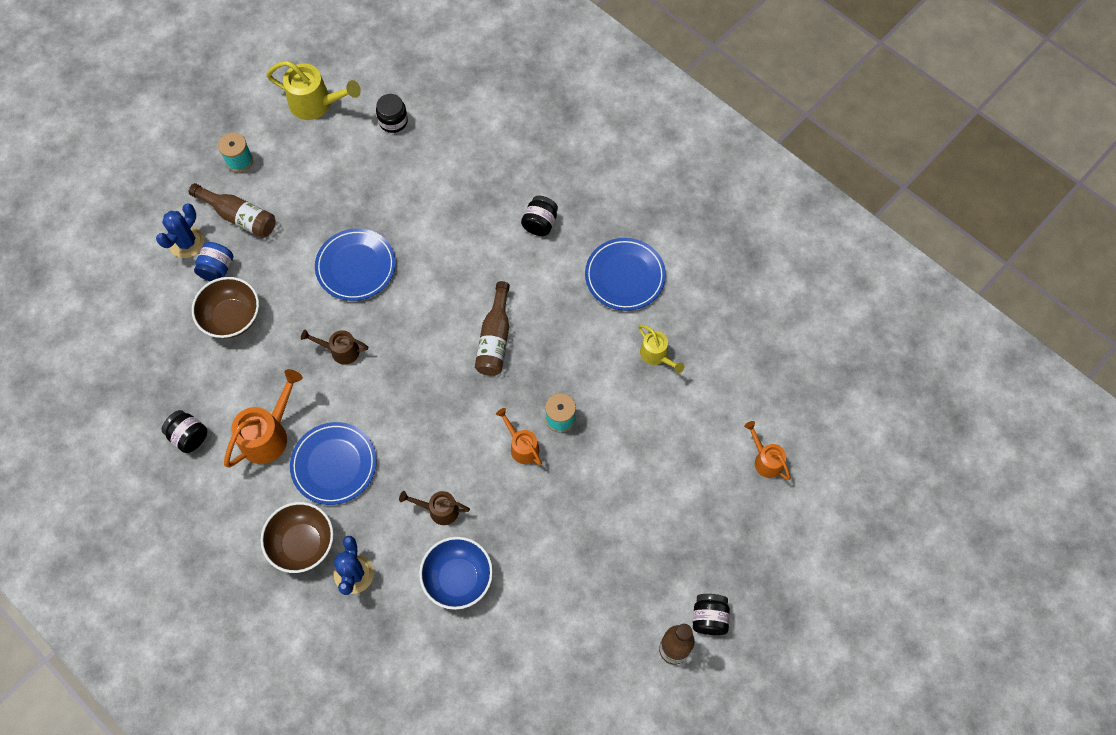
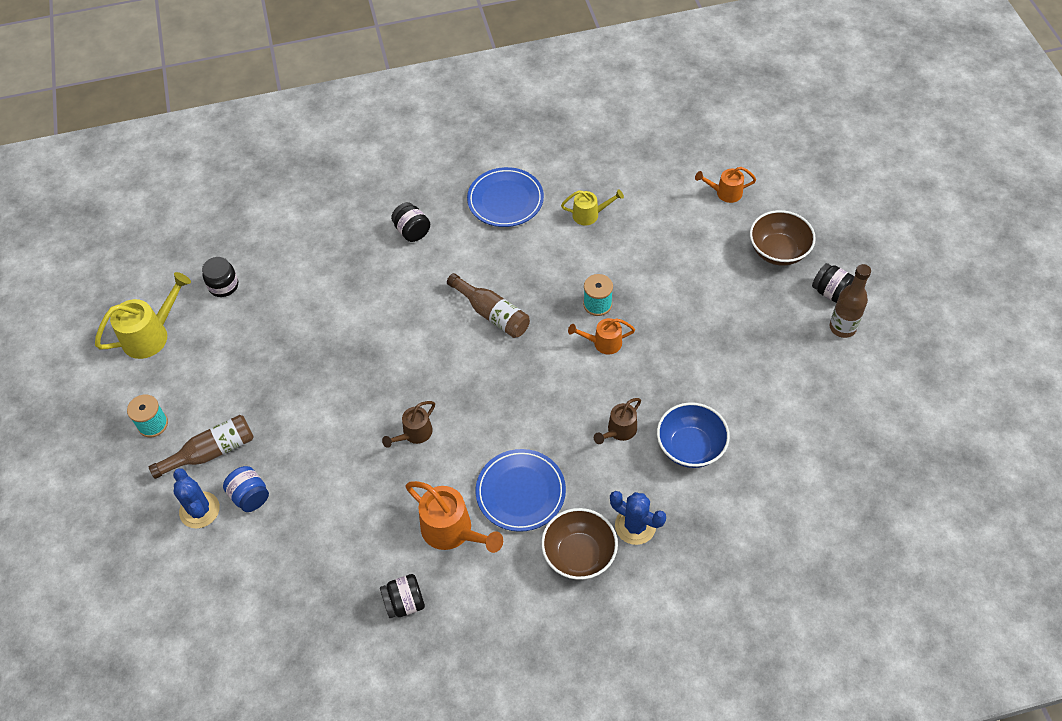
camera: 55 degrees left, 10 degrees down
(232, 317) = (310, 508): brown bowl -> brown bowl (778, 251)
(269, 434) = (453, 531): orange watering can -> orange watering can turned 150 degrees clockwise
(356, 266) = (341, 382): blue plate -> none

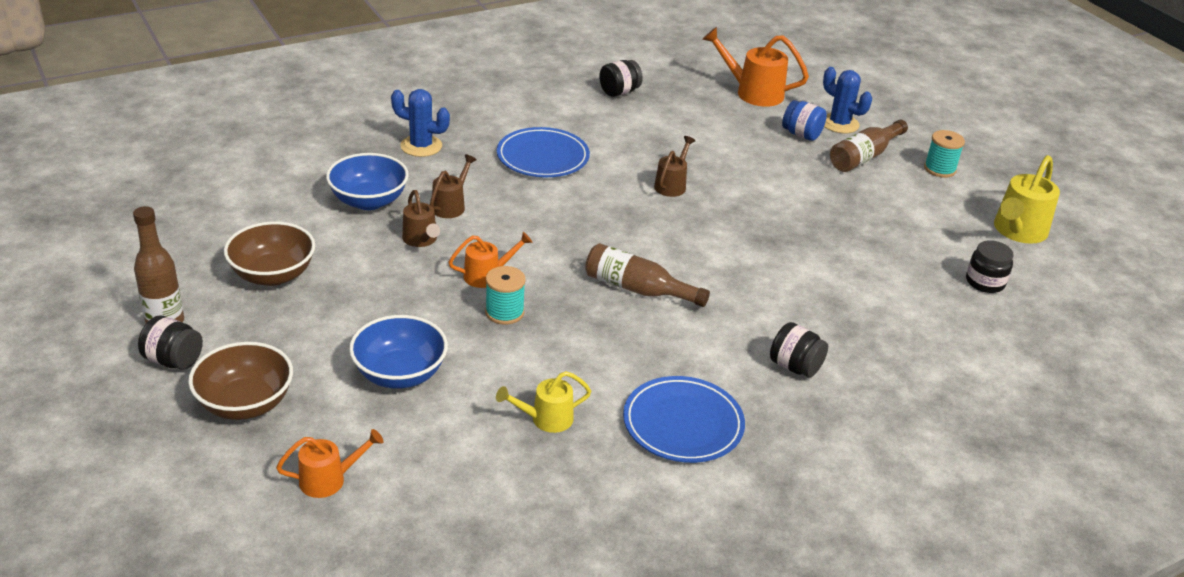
camera: 160 degrees right, 20 degrees down
(453, 531) = (597, 130): orange watering can -> orange watering can (752, 92)
(579, 554) = (472, 126): brown bowl -> brown bowl (273, 275)
(650, 390) = (421, 240): none -> brown watering can
(678, 260) = (400, 374): none -> blue bowl

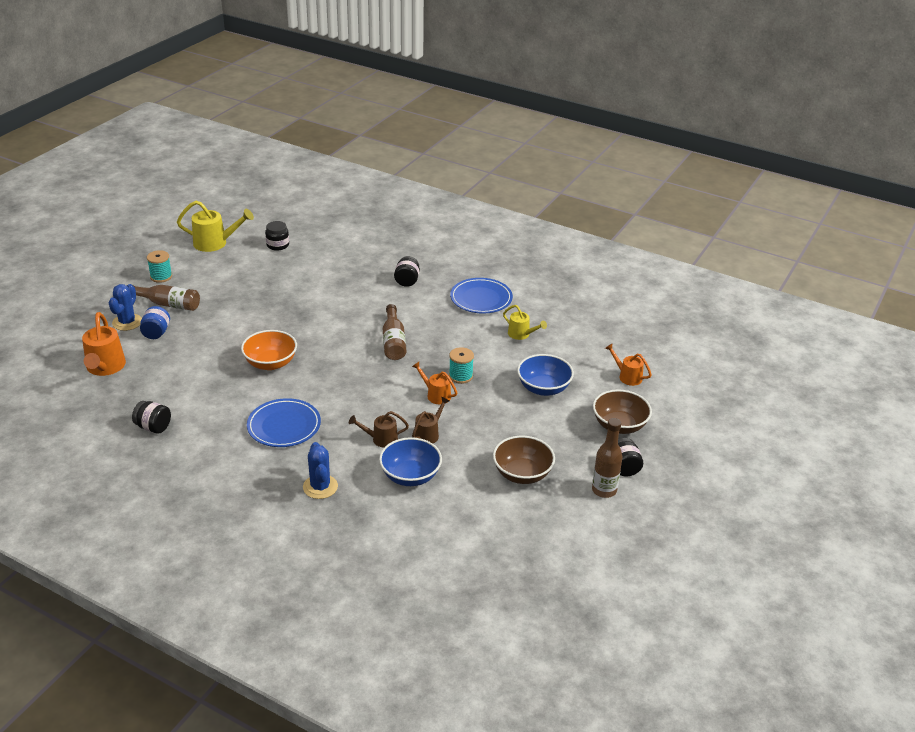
camera: 120 degrees left, 0 degrees up
(672, 185) = (270, 363): brown watering can -> orange bowl

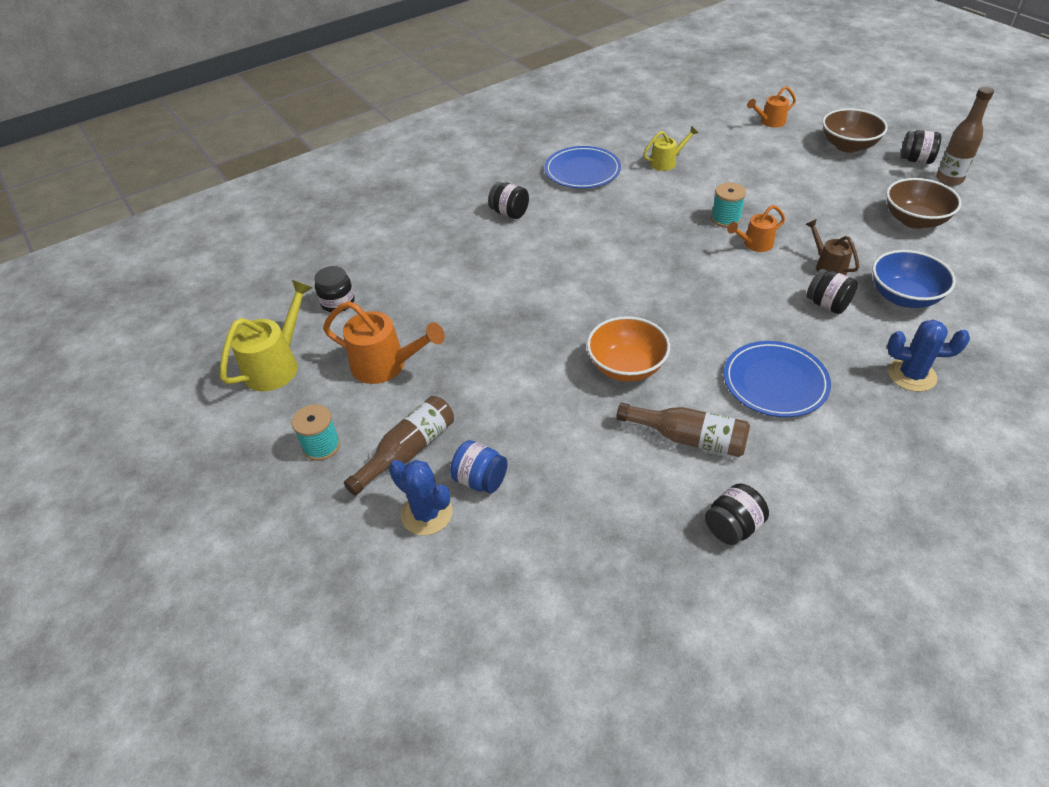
camera: 60 degrees left, 10 degrees up
(105, 368) = (544, 567): orange watering can -> orange watering can (386, 366)
(380, 439) = (827, 304): brown watering can -> black jar
(393, 341) = (632, 251): brown bottle -> brown bottle (688, 438)
(543, 388) = (770, 172): blue bowl -> none

